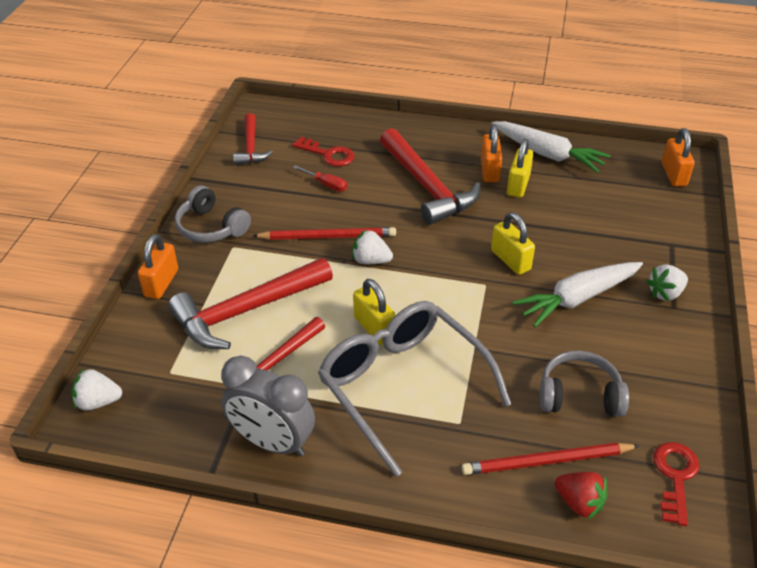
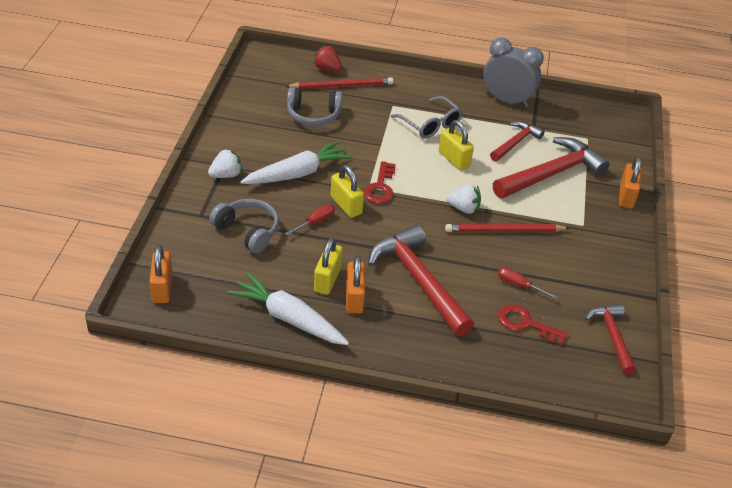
camera: 175 degrees right, 0 degrees up
(98, 402) = (624, 124): white strawberry -> none
(211, 227) = (610, 243): grey headphones -> grey headphones (248, 231)
(402, 386) = (430, 125): grey glasses -> grey glasses, size x0.57
(542, 240) = (315, 222): none -> red screwdriver
(675, 477) = (268, 76): red key -> red key (380, 187)

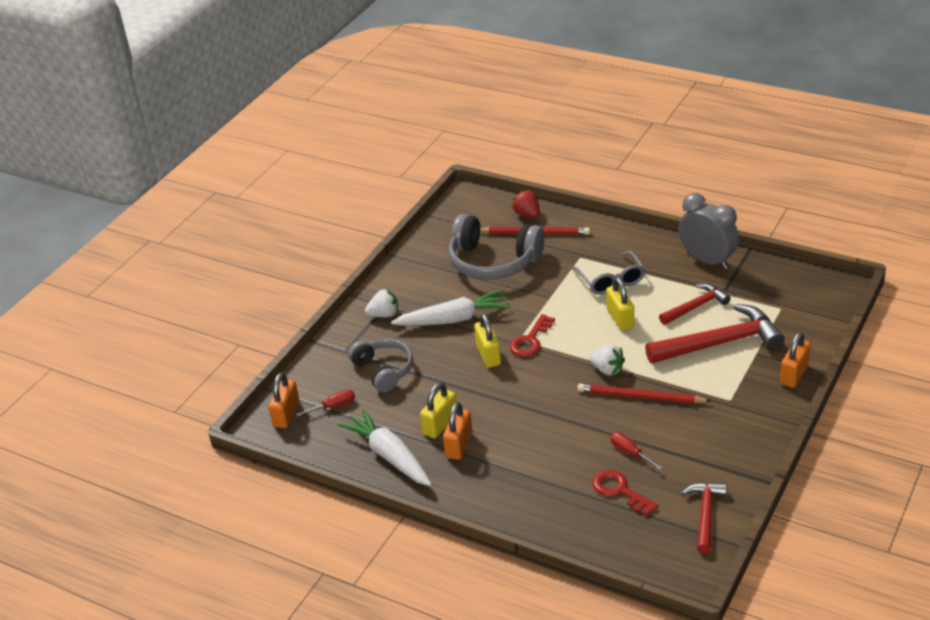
camera: 25 degrees right, 5 degrees down
(313, 115) = (493, 262): grey headphones -> grey headphones, size x1.59
(315, 222) = (451, 368): red screwdriver -> red screwdriver (333, 406)
(419, 281) = (529, 436): red hammer -> none

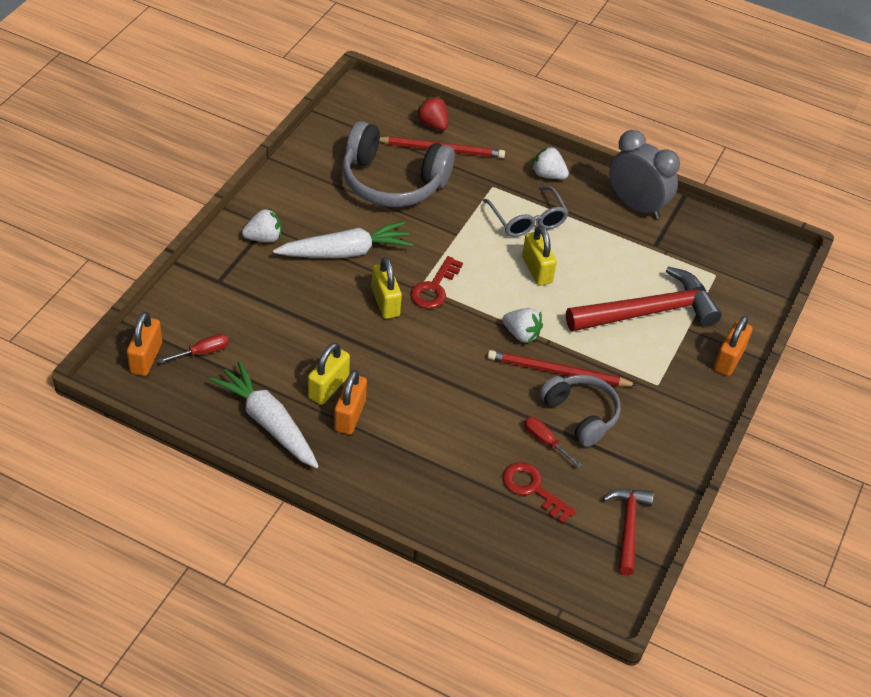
camera: 10 degrees left, 10 degrees up
(383, 370) = (262, 311): grey headphones -> grey headphones (580, 415)
(628, 244) = (548, 175): none -> white strawberry
(695, 307) = (622, 263): red hammer -> none

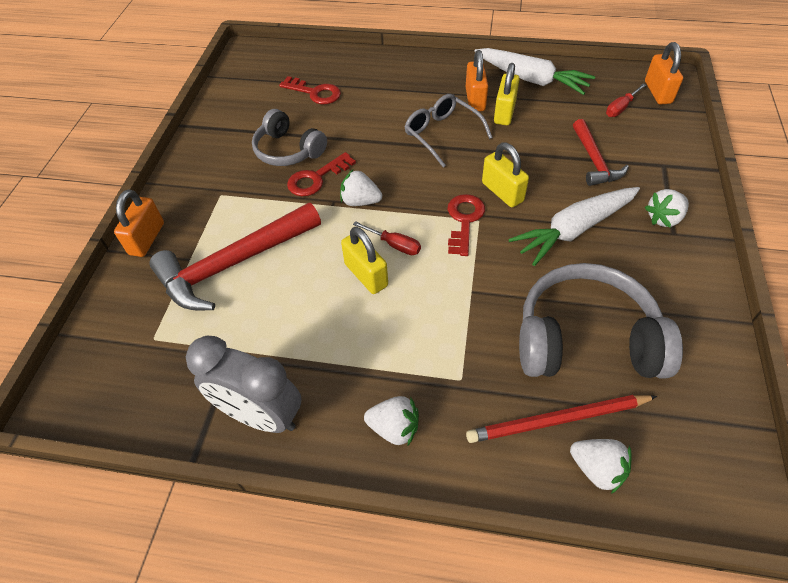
camera: 170 degrees right, 5 degrees up
(433, 124) = (597, 469): red strawberry -> white strawberry
(527, 220) = (398, 339): grey glasses -> grey glasses (442, 134)
(545, 442) = (313, 124): red screwdriver -> red screwdriver (394, 245)
(558, 372) = (316, 178): red pencil -> red key
(628, 527) = (239, 90): red hammer -> red hammer (594, 160)

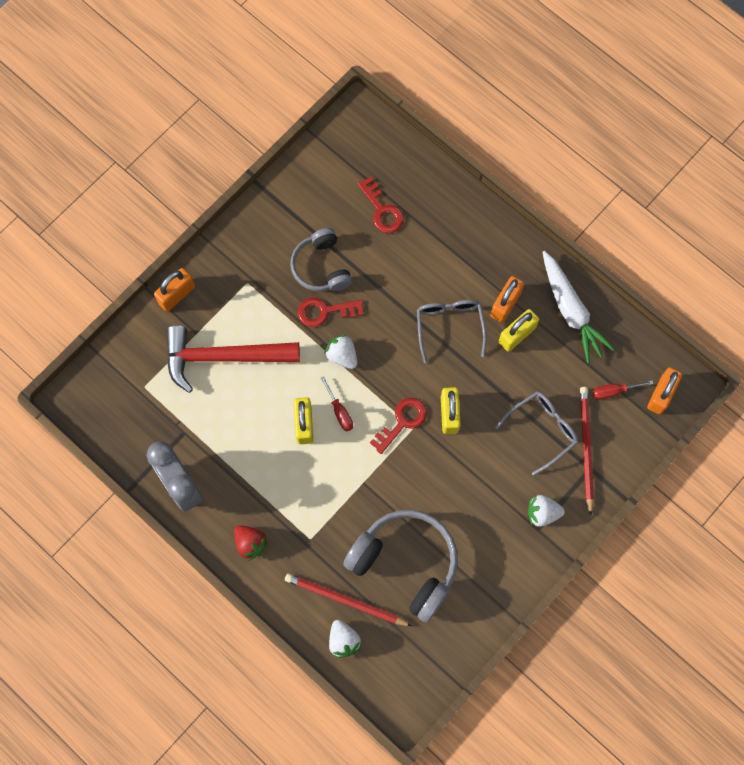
camera: 30 degrees right, 20 degrees up
(394, 428) = (250, 543): white strawberry -> red strawberry
(574, 230) = (471, 481): white carrot -> none
(594, 160) = (542, 430): red hammer -> grey glasses
(643, 153) = (586, 448): none -> red pencil

